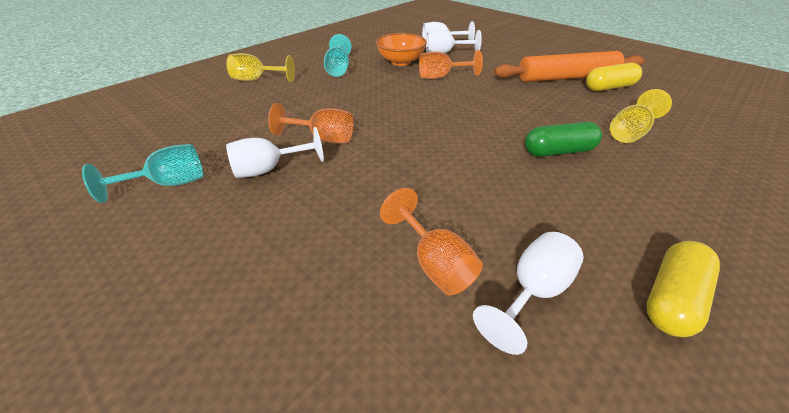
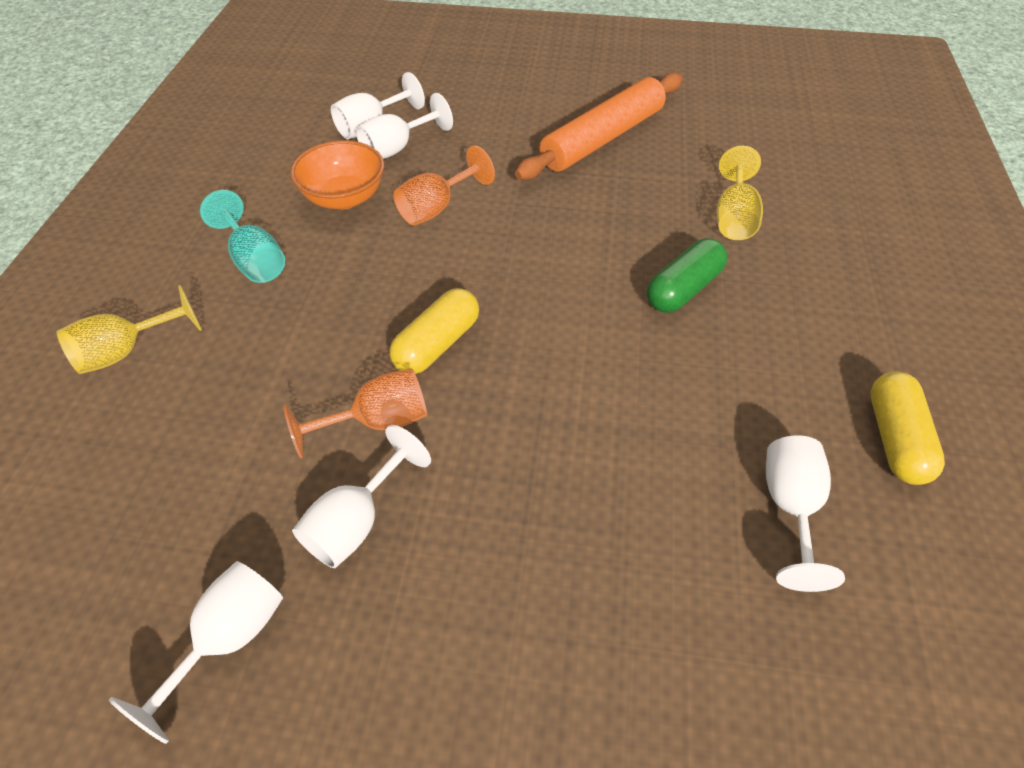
camera: 35 degrees left, 10 degrees up
(169, 184) = (228, 639): turquoise goblet -> white goblet
(434, 263) = (681, 534): orange goblet -> none
(609, 87) = (663, 139): yellow capsule -> yellow capsule (437, 344)

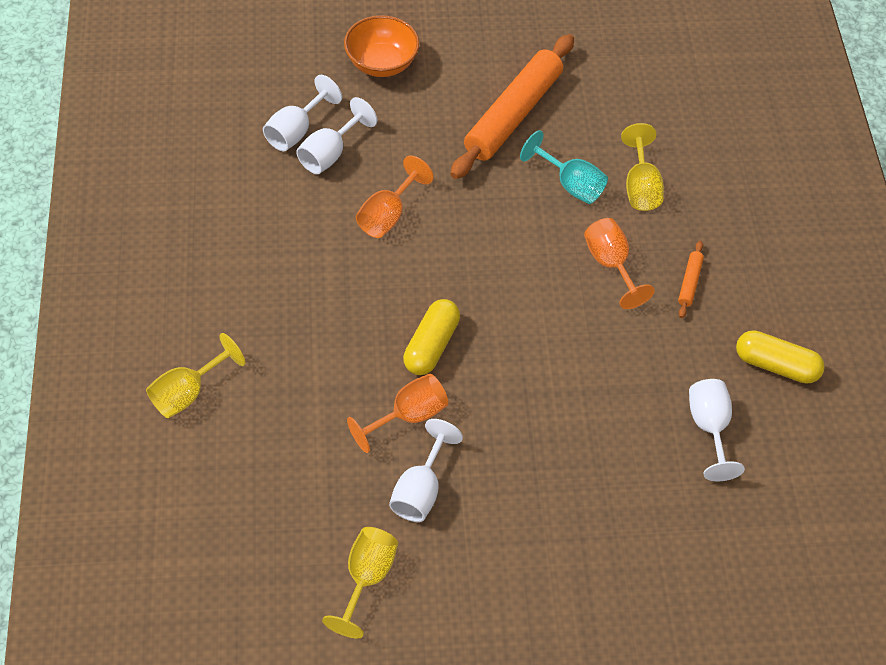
camera: 15 degrees left, 5 degrees up
(228, 639) = (366, 578): white goblet -> yellow goblet
(254, 260) = (252, 293): turquoise goblet -> turquoise goblet (570, 184)
(344, 198) = (303, 216): orange bowl -> orange bowl (381, 63)
(683, 289) = (610, 264): green capsule -> orange goblet
(782, 322) = (689, 282): none -> orange rolling pin
(895, 439) = (776, 365): yellow capsule -> yellow capsule turned 60 degrees counterclockwise

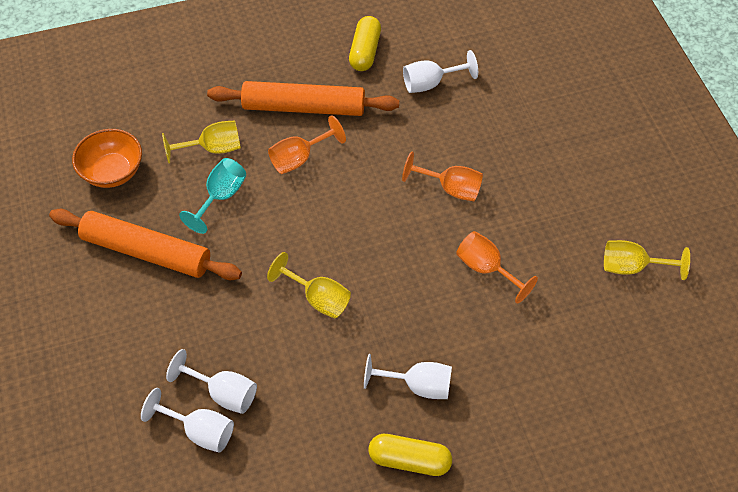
camera: 100 degrees left, 0 degrees up
(188, 393) = (523, 440): yellow goblet -> yellow goblet (318, 299)
(381, 63) = (95, 375): orange bowl -> orange bowl (112, 172)
(387, 215) = (287, 327): orange goblet -> orange goblet (451, 189)
(420, 490) = (547, 248): white goblet -> white goblet (418, 386)
(431, 345) = (415, 266): yellow capsule -> yellow capsule (409, 460)
(689, 282) = (303, 107): orange rolling pin -> orange rolling pin, size x2.48

